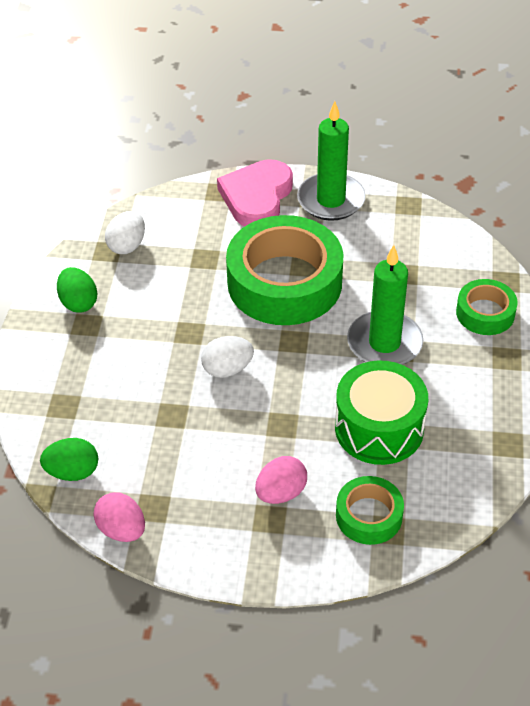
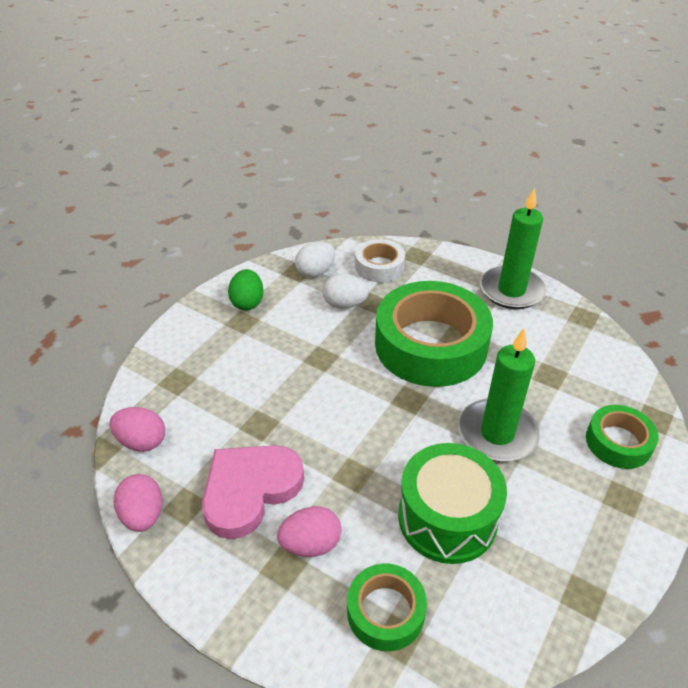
camera: 25 degrees right, 5 degrees down
(72, 472) = (142, 441): green egg -> pink egg
(189, 217) = (379, 266): none -> white tape
(227, 369) = (334, 402): white egg -> white egg (345, 304)
(257, 197) = (446, 269): pink heart -> pink heart (250, 490)

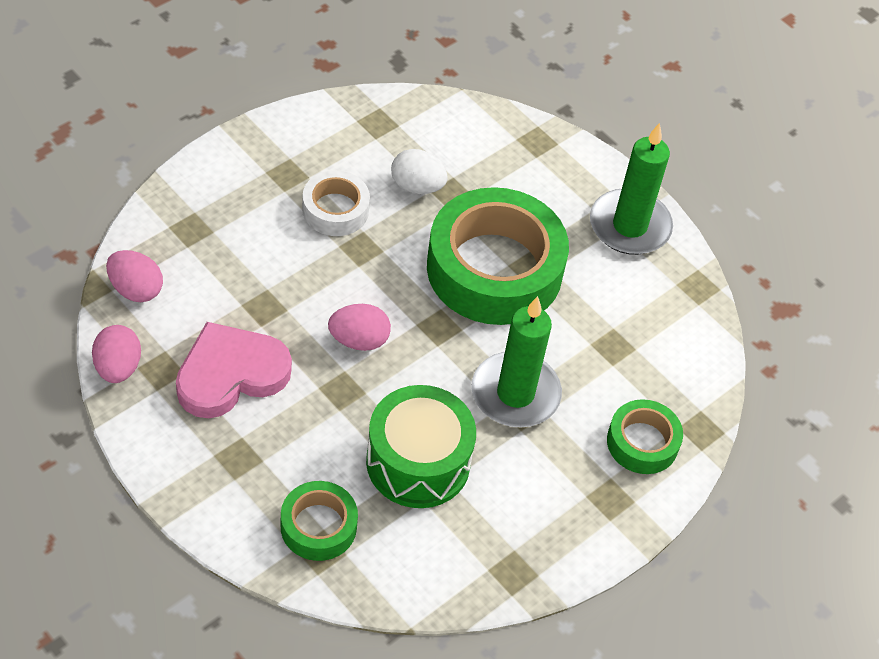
camera: 10 degrees right, 10 degrees up
(247, 302) = (302, 150): green egg -> none
(310, 544) = (272, 445): pink egg -> pink egg (359, 340)
(315, 272) = (399, 130): white egg -> none
(379, 266) = (482, 145): white tape -> white tape (335, 210)

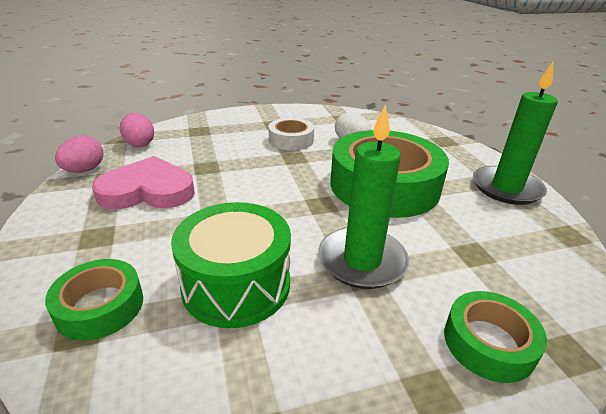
camera: 30 degrees right, 20 degrees down
(359, 340) = (254, 196): pink egg -> none

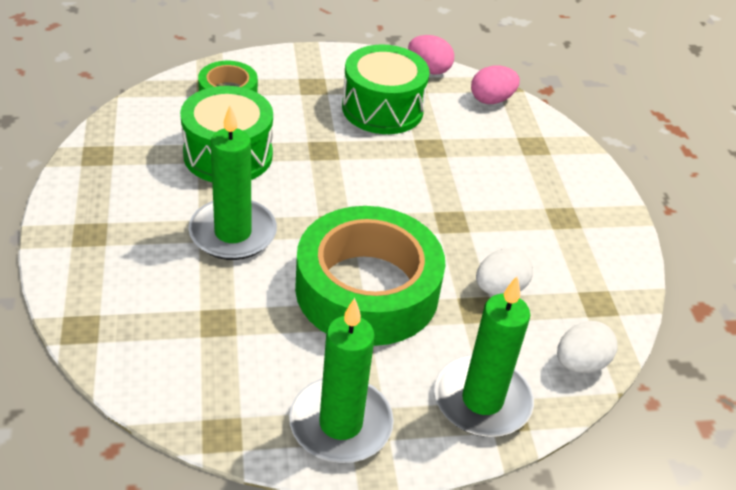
camera: 95 degrees right, 10 degrees up
(148, 190) = (382, 108): pink heart -> green drum
(291, 140) = (504, 225): white tape -> none
(392, 123) = (580, 363): none -> white egg
(442, 146) = (482, 400): none -> green candle
(488, 343) = (111, 281): green tape -> none

